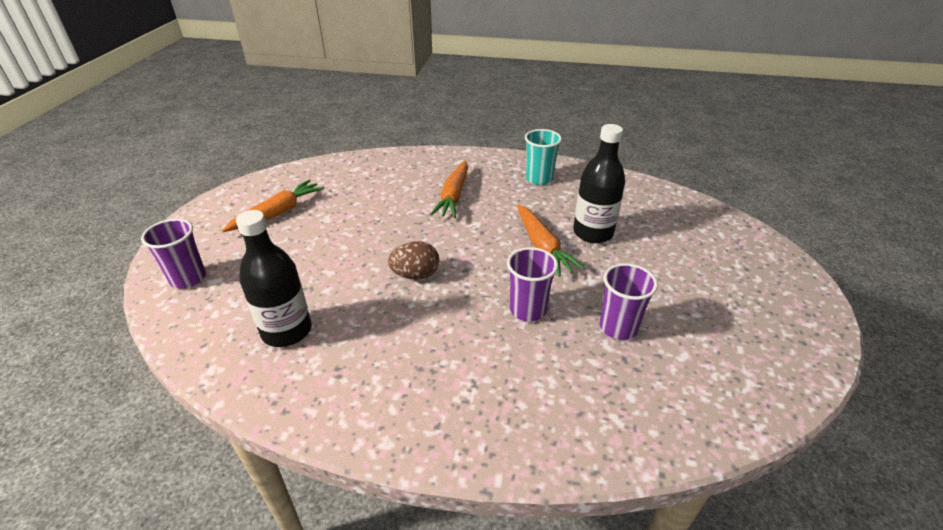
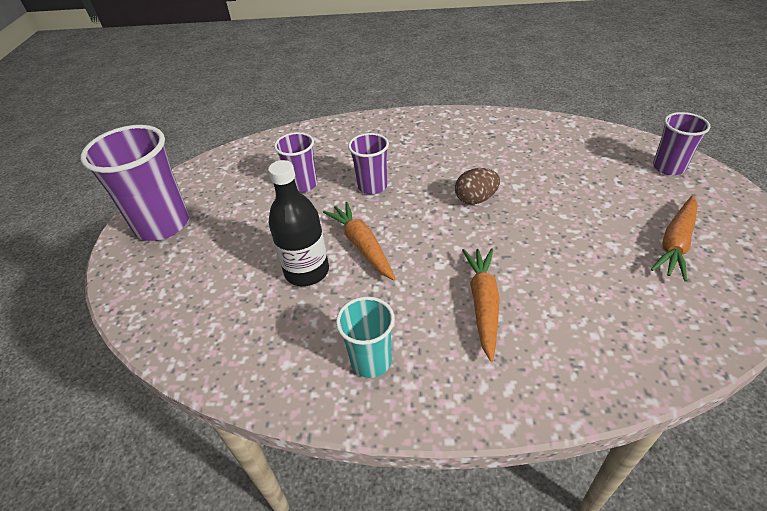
camera: 175 degrees right, 5 degrees up
(287, 331) = (545, 148): black bottle -> none
(776, 299) = (162, 224): none -> purple cup

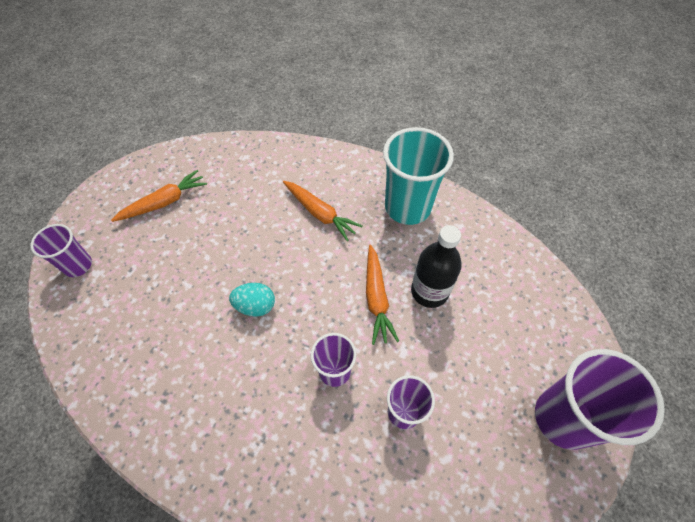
camera: 160 degrees left, 15 degrees up
(371, 361) = (407, 207): turquoise cup -> turquoise cup, size x1.77
(475, 199) = (255, 306): brown egg -> turquoise egg
(483, 304) = (320, 213): orange carrot -> orange carrot turned 75 degrees counterclockwise

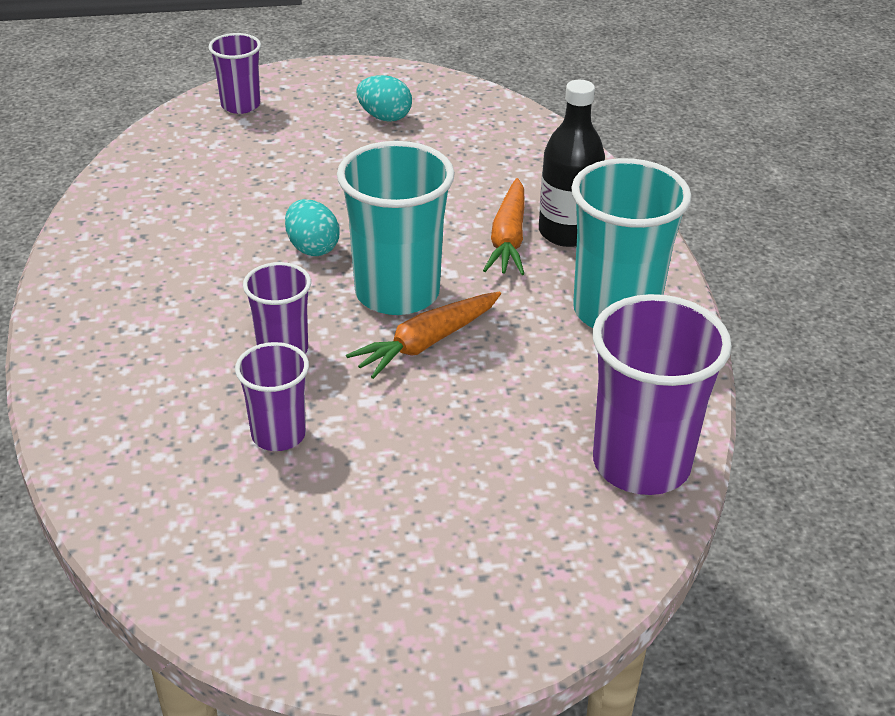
camera: 55 degrees right, 20 degrees down
(164, 202) = (384, 117): orange carrot -> turquoise egg
(326, 288) = (397, 293): none -> turquoise cup
(429, 291) = (490, 389): black bottle -> black bottle (567, 232)
(563, 418) = (411, 610): purple cup -> purple cup (641, 464)

